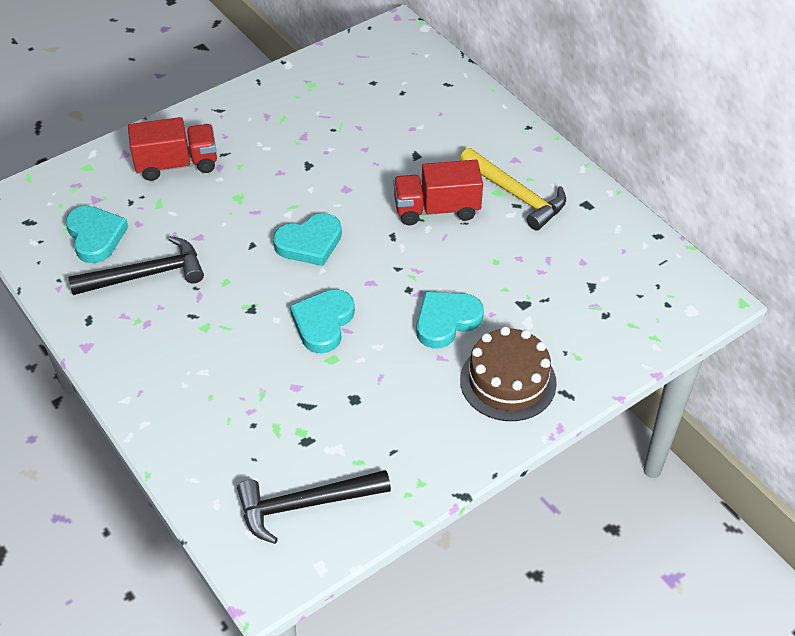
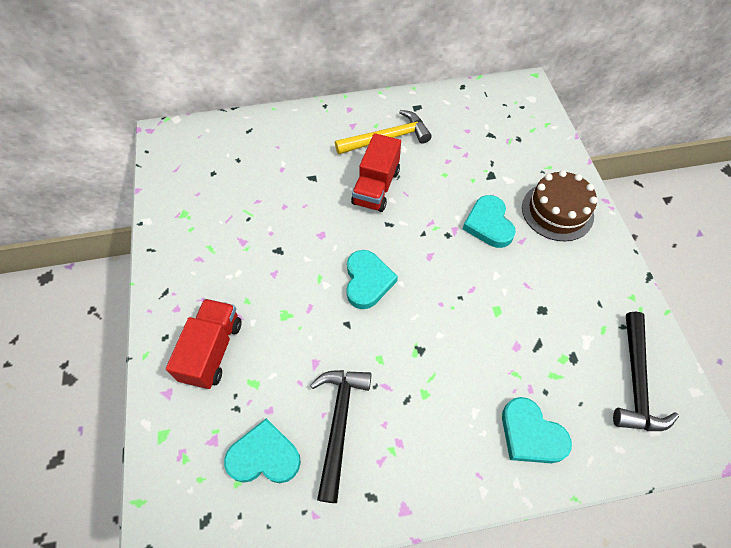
camera: 65 degrees left, 10 degrees up
(323, 323) = (458, 303): turquoise heart -> turquoise heart (531, 434)

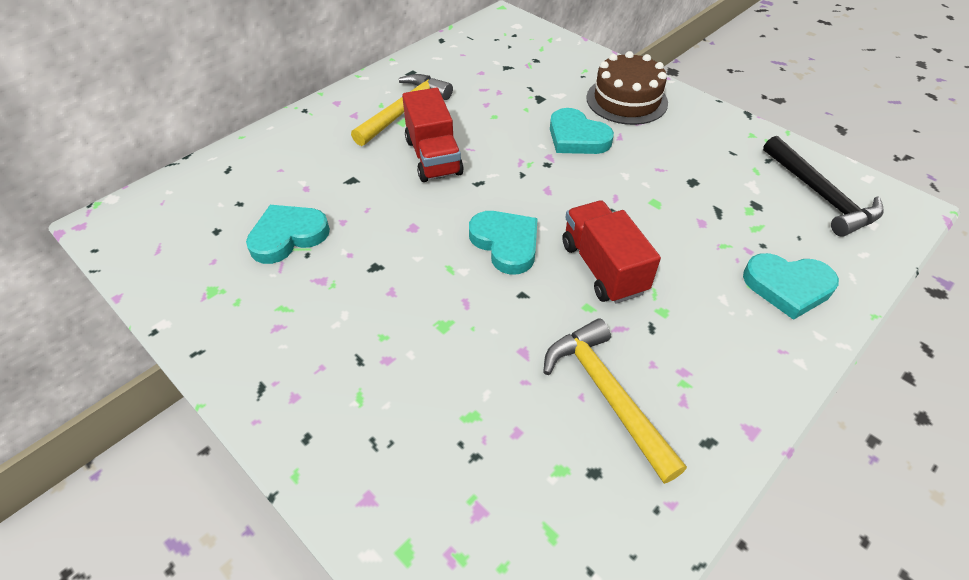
camera: 35 degrees left, 10 degrees down
(212, 351) = (386, 414): red truck -> red truck (603, 268)
(264, 456) = (557, 484): turquoise heart -> turquoise heart (288, 236)
(339, 424) = (607, 394): black hammer -> yellow hammer

